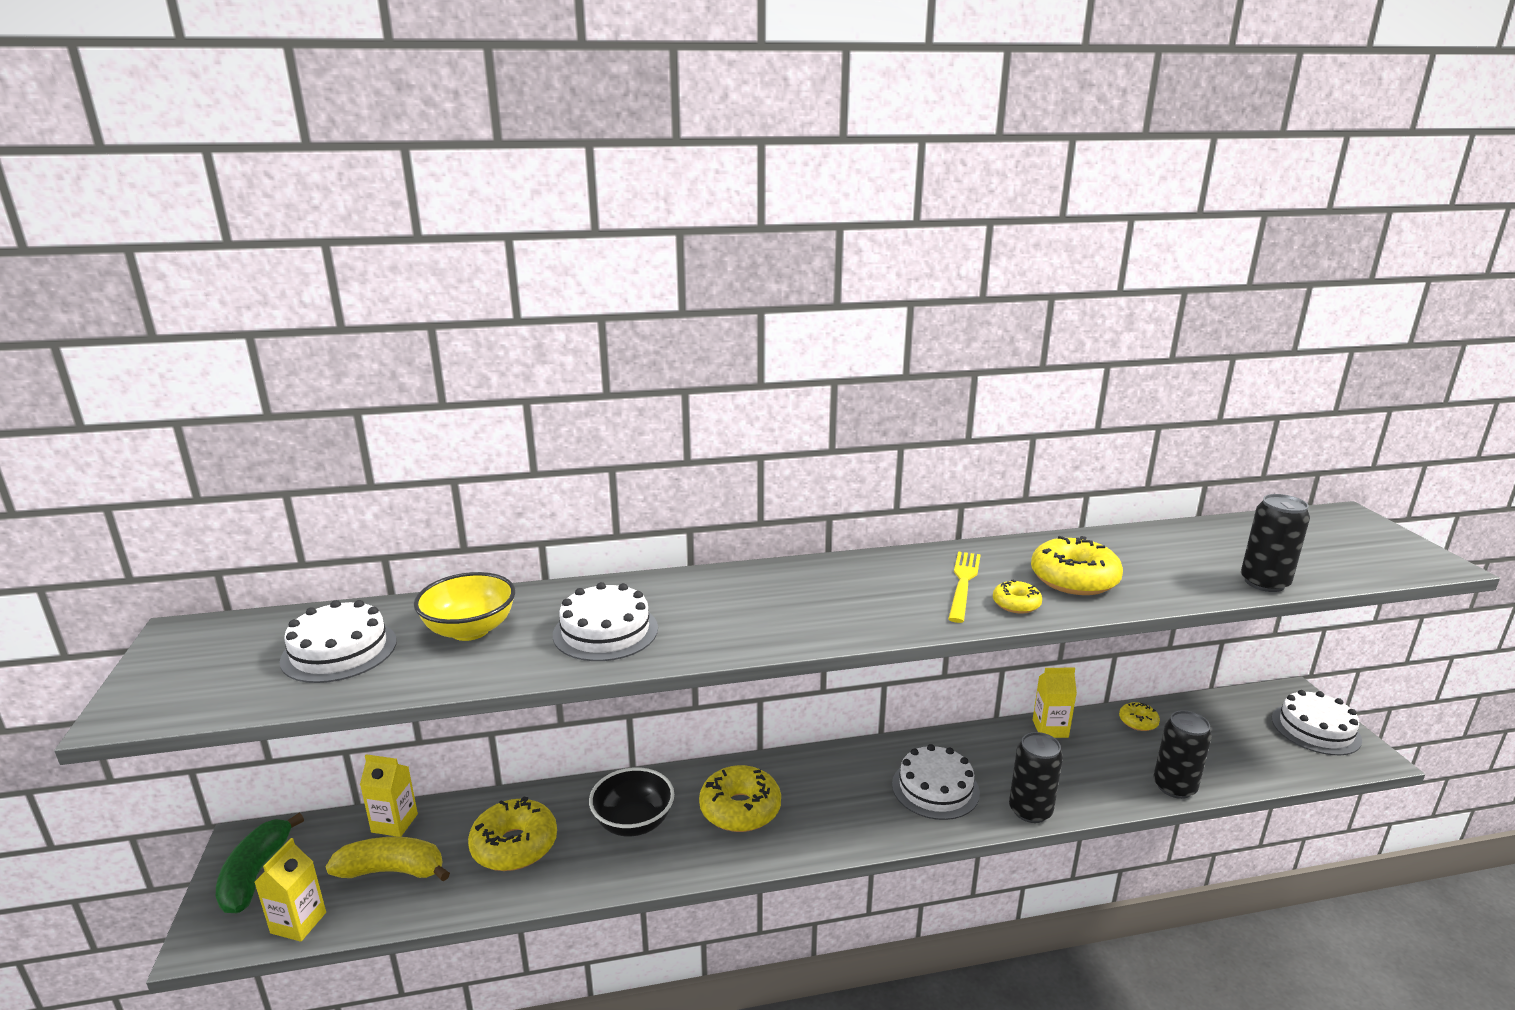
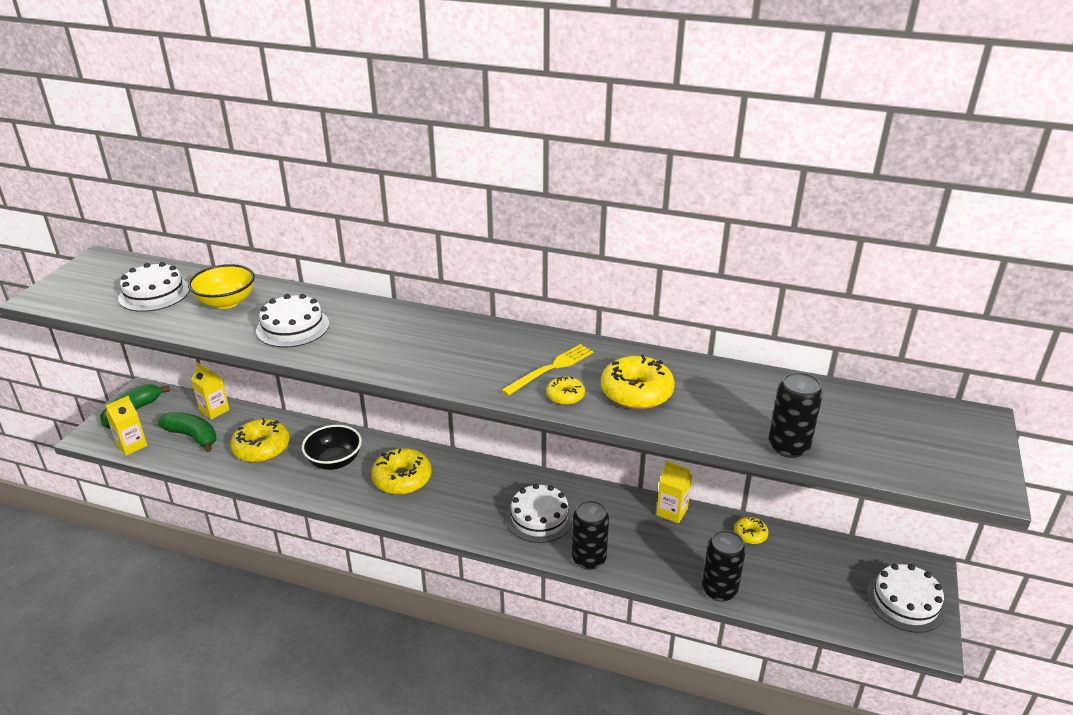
camera: 30 degrees right, 10 degrees up
(392, 870) = (193, 436): yellow banana -> green banana

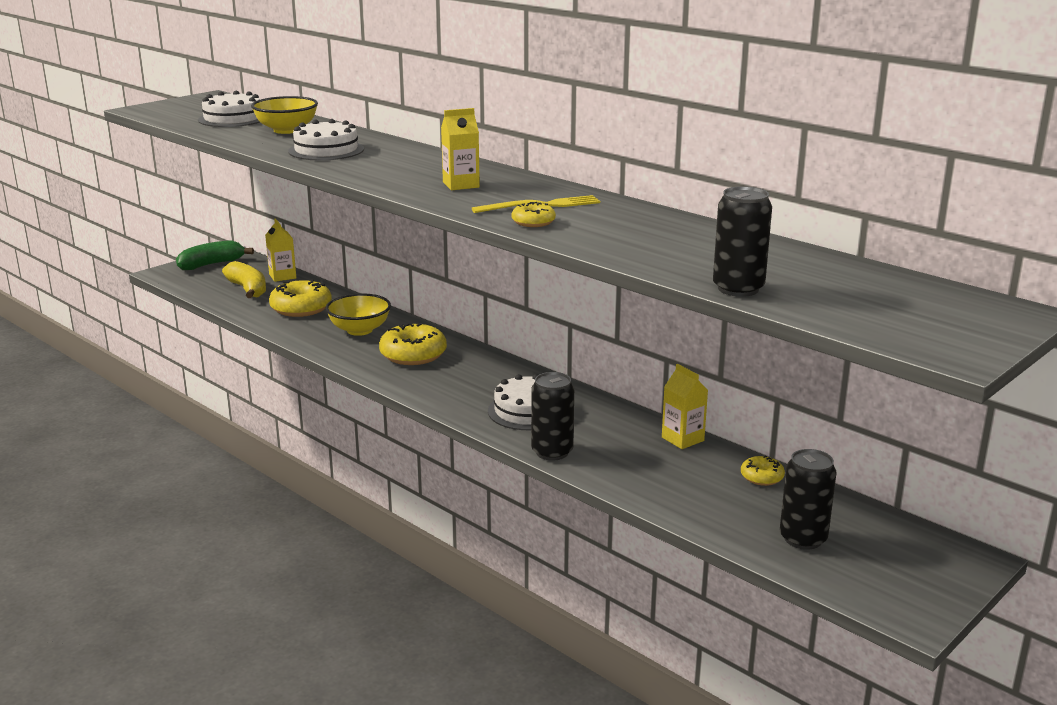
camera: 25 degrees right, 10 degrees down
(132, 445) = (191, 285): yellow carton -> yellow carton (461, 185)
(193, 436) = (248, 289): green banana -> yellow banana
(334, 461) = (359, 330): black bowl -> yellow bowl
(636, 392) = (612, 231): yellow donut -> none
(719, 590) = (679, 509): black can -> black can (803, 538)
(905, 601) = (915, 577): white cake -> none

